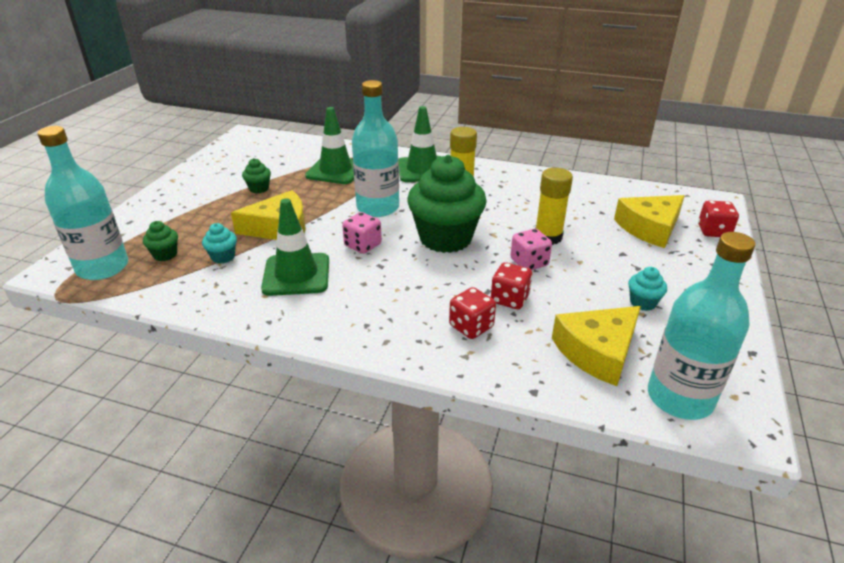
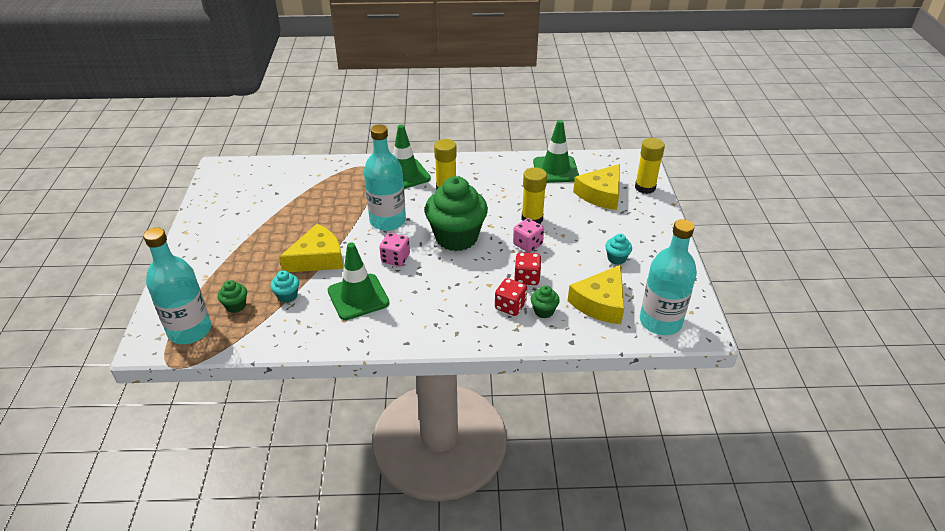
camera: 20 degrees left, 5 degrees up
(259, 189) = (273, 224): green cupcake -> green cupcake (544, 311)
(335, 170) = (330, 191): green traffic cone -> green traffic cone (555, 170)
(713, 231) = (645, 187): red dice -> yellow glue stick

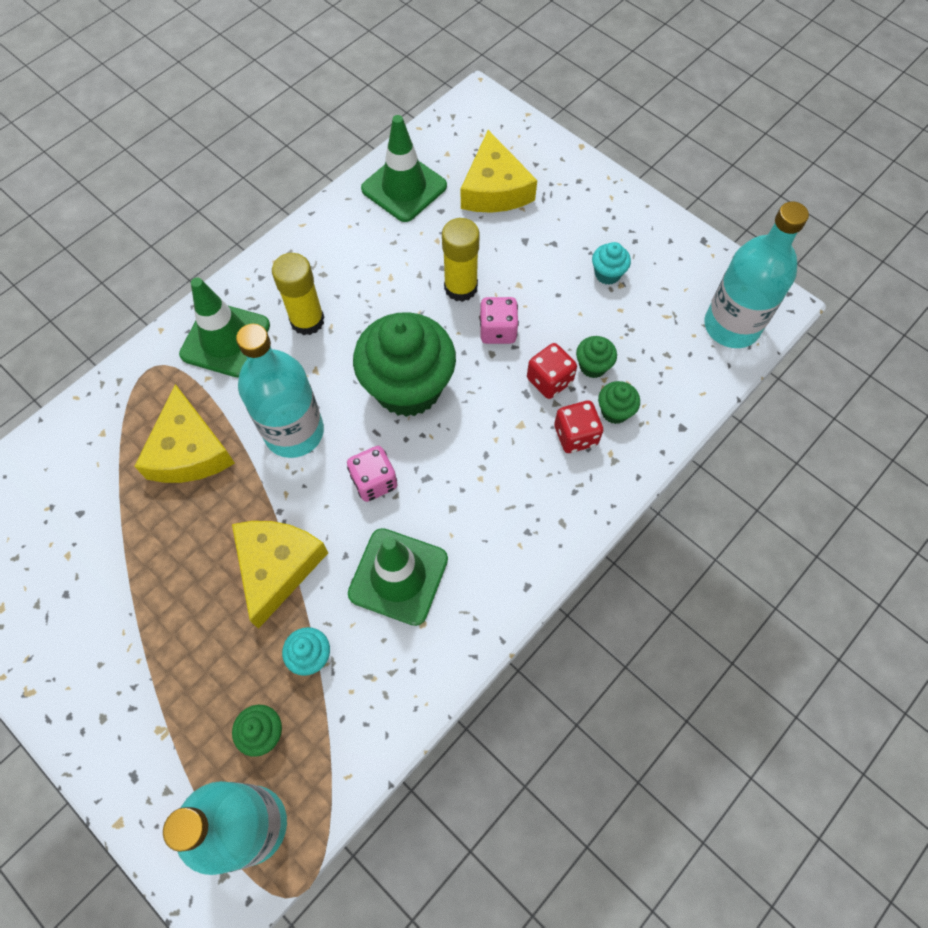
camera: 45 degrees left, 25 degrees up
(557, 287) = (593, 366): none -> green cupcake
(600, 303) = (655, 350): yellow cheese -> yellow cheese (189, 450)
(645, 187) = (529, 142): yellow glue stick -> none

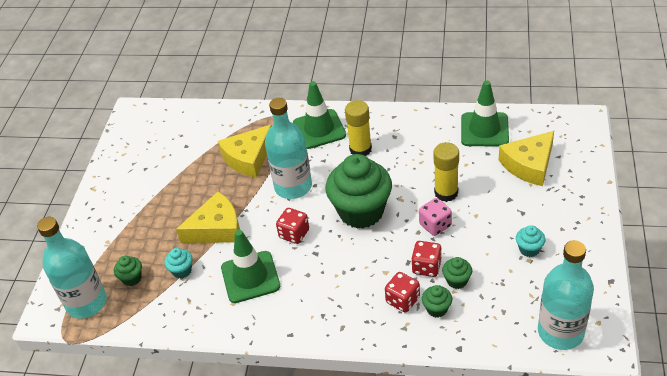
camera: 60 degrees right, 20 degrees down
(374, 481) = (294, 234): pink dice -> red dice

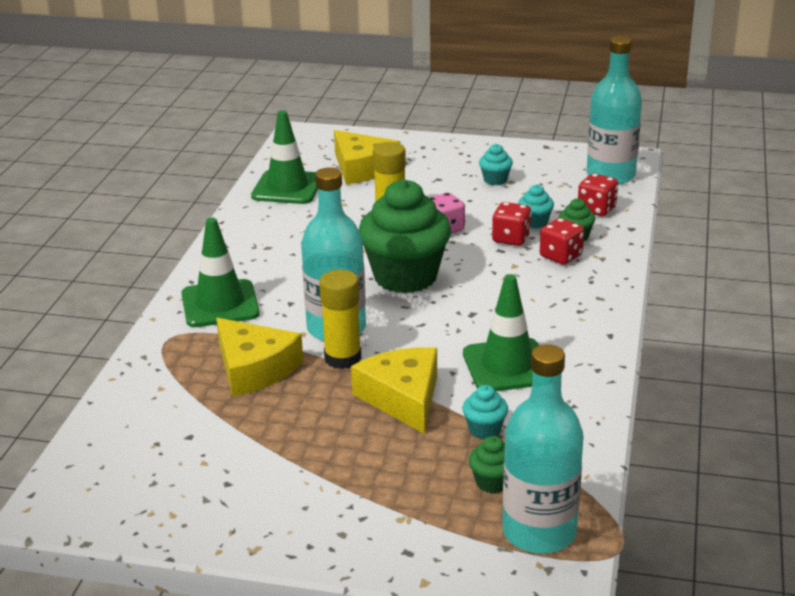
camera: 90 degrees left, 15 degrees down
(294, 234) = (432, 329): red dice -> red dice (596, 209)
(360, 149) = (281, 273): yellow glue stick -> yellow glue stick (342, 358)
(457, 281) = (535, 222): green cupcake -> turquoise cupcake

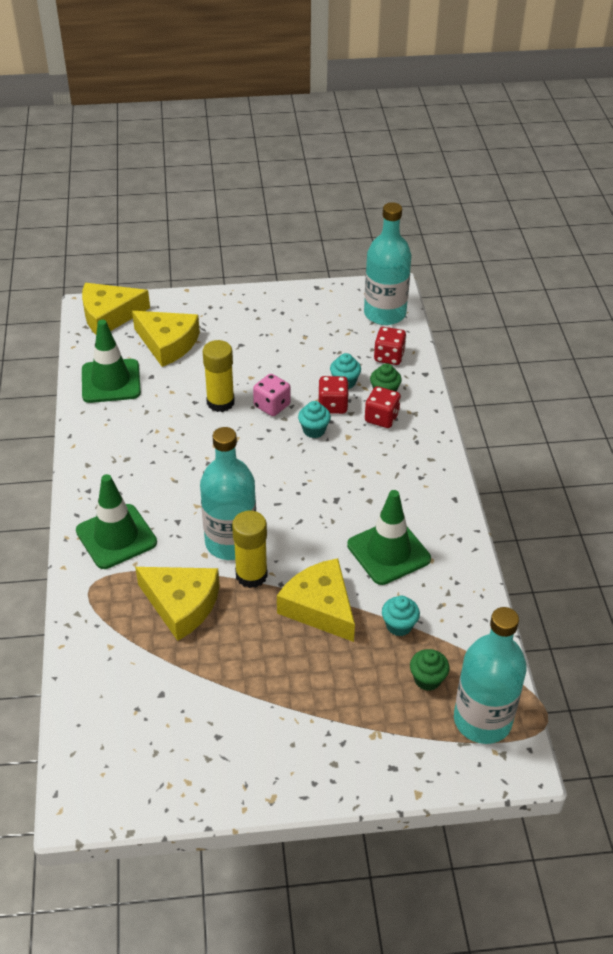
camera: 20 degrees left, 15 degrees up
(315, 140) = (109, 316): none -> yellow cheese
(405, 277) = (263, 469): green cupcake -> none
(495, 180) = (290, 337): turquoise cupcake -> turquoise cupcake (314, 430)

